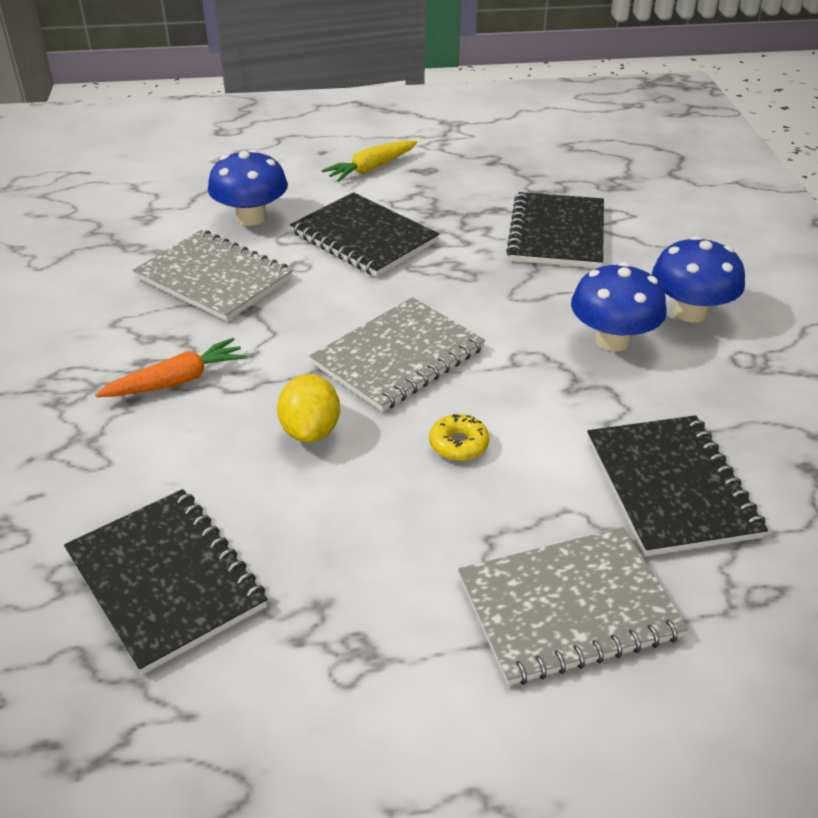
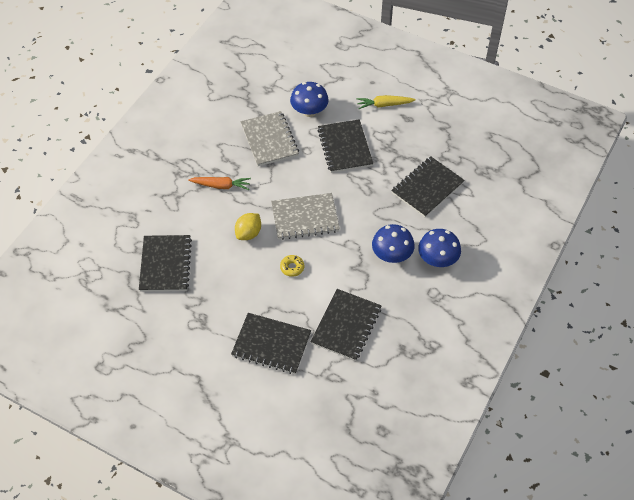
camera: 35 degrees right, 15 degrees up
(568, 608) = (271, 344): grey notebook -> black notebook

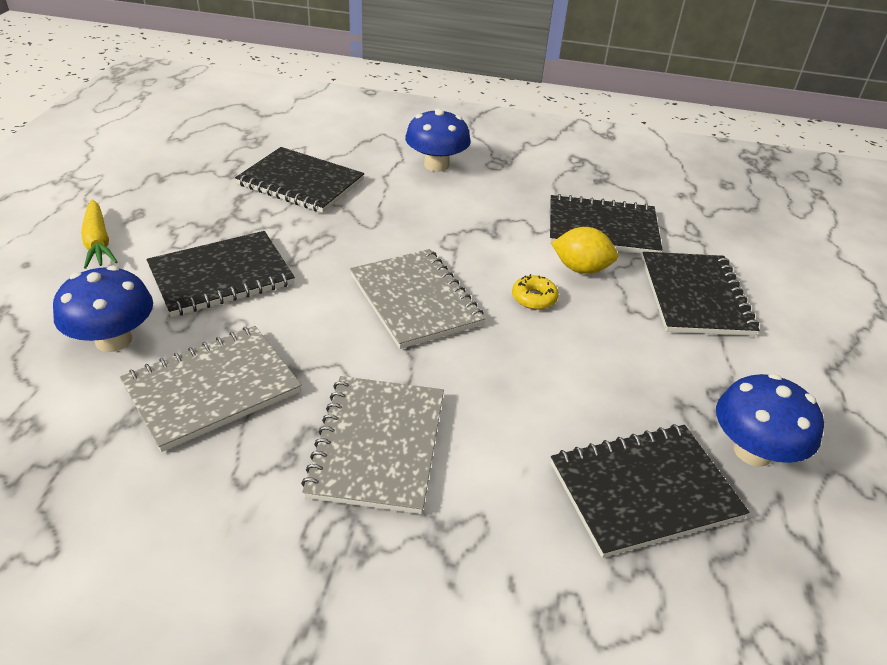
camera: 110 degrees left, 15 degrees down
(221, 186) = (377, 445): orange carrot -> grey notebook
(248, 233) = (489, 369): yellow lemon -> yellow lemon (581, 269)
(391, 255) = (449, 202): blue mushroom -> blue mushroom (752, 451)

